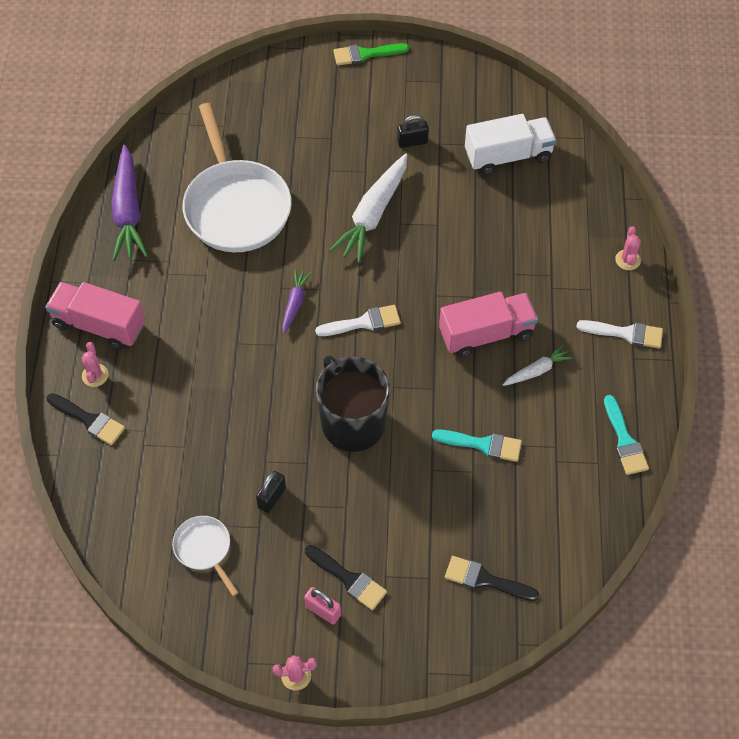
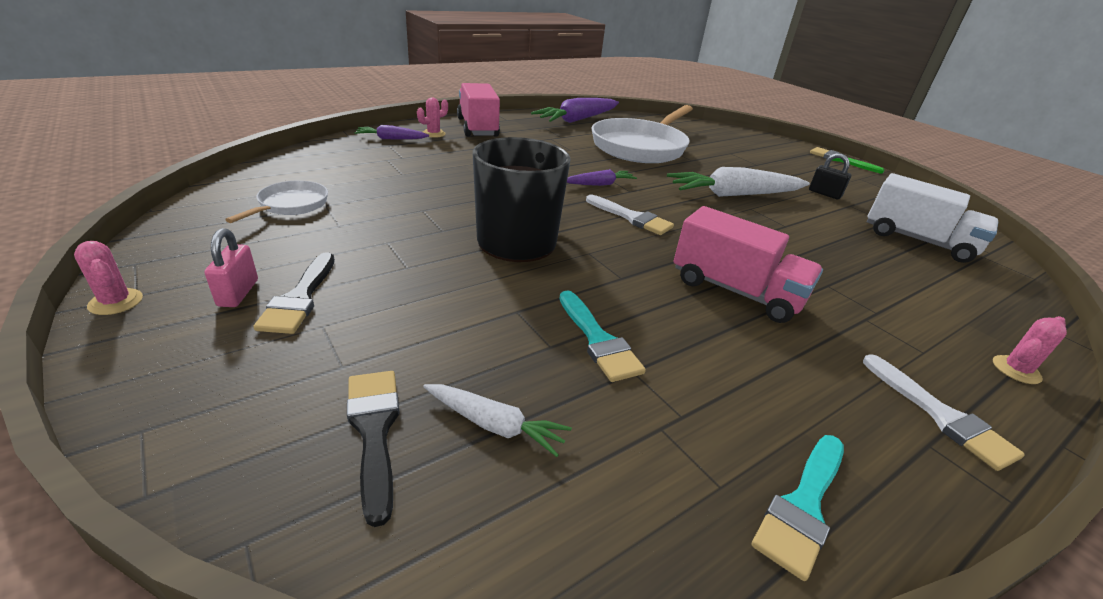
camera: 50 degrees right, 25 degrees down
(89, 420) = (391, 139): black brush -> purple carrot
(272, 497) = (381, 222): black padlock -> none
(537, 371) = (757, 348): white carrot -> white carrot (494, 425)

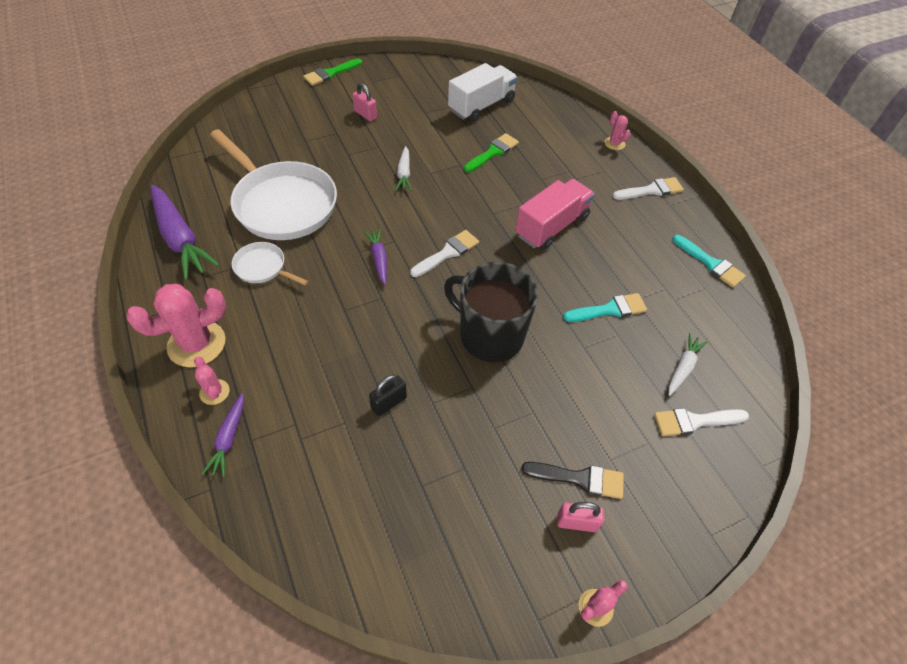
camera: 80 degrees left, 20 degrees up
(290, 205) = (422, 517): white pan -> white pan (263, 268)
(374, 430) = (694, 421): black brush -> white brush
(477, 128) = (196, 344): pink truck -> pink cactus
(734, 195) = (404, 173): white carrot -> white carrot, size x0.52
(802, 176) = (365, 114): none -> pink padlock
(824, 194) = (403, 117): black padlock -> black padlock (389, 403)
(835, 248) = (493, 152): none -> green brush

